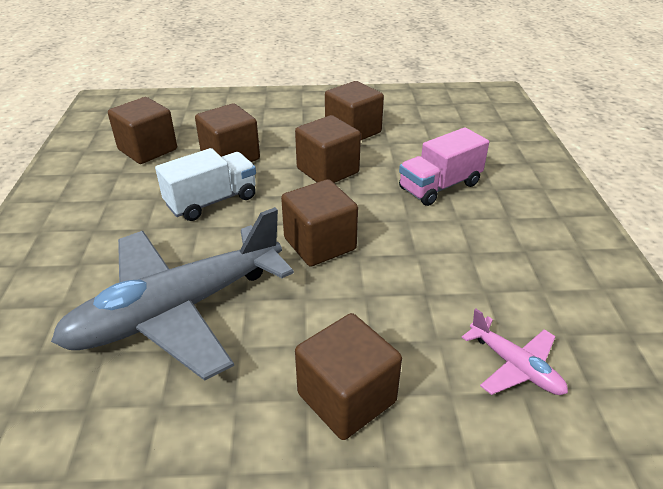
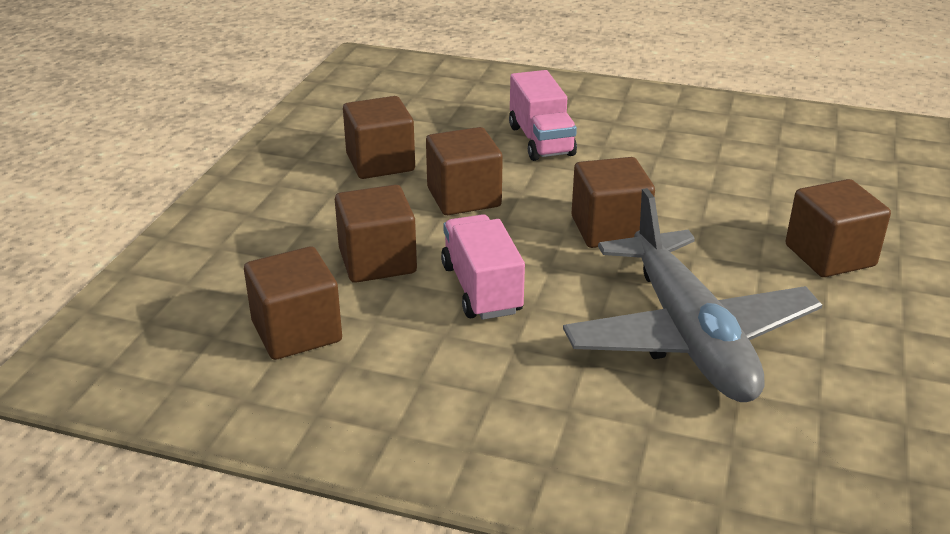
camera: 70 degrees left, 5 degrees down
(212, 201) = (481, 289): white truck -> pink truck
(515, 366) = (809, 174): pink plane -> none

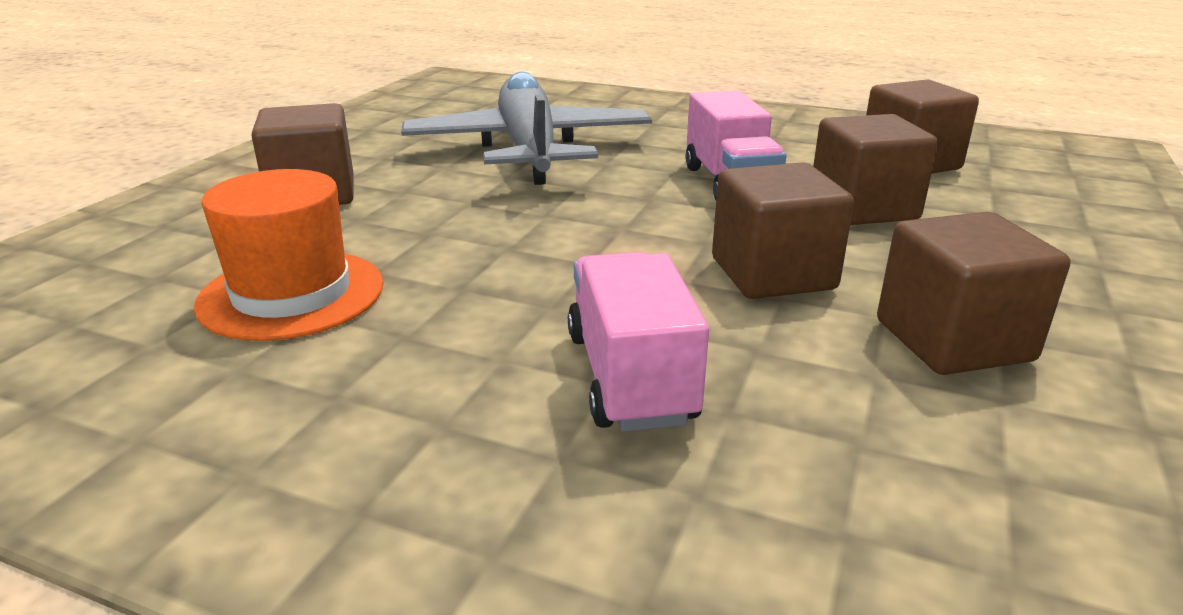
camera: 175 degrees left, 5 degrees down
(609, 229) = (562, 227): brown cube -> none
(741, 172) = (291, 294): none -> orange hat

